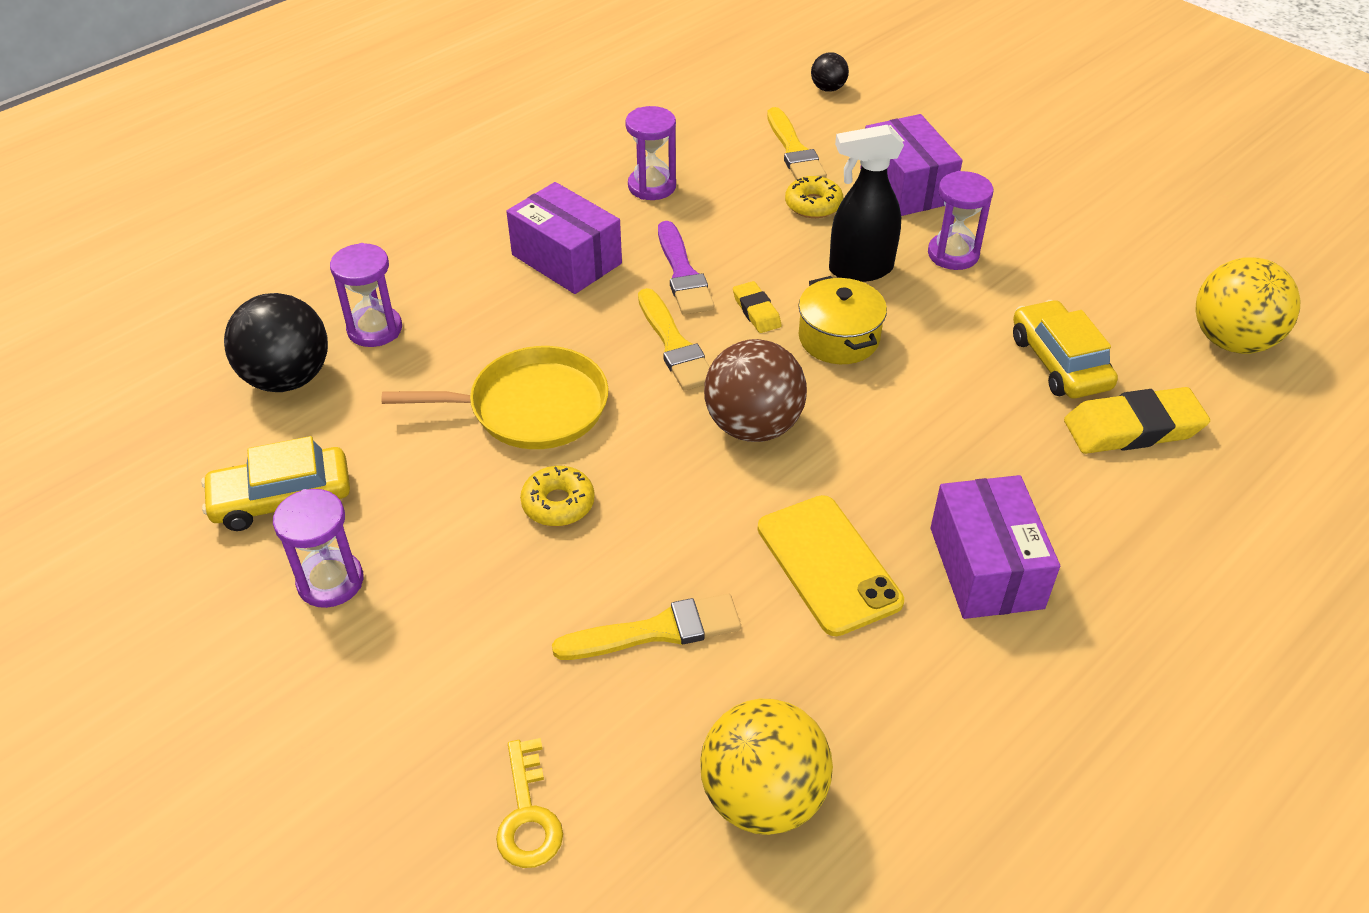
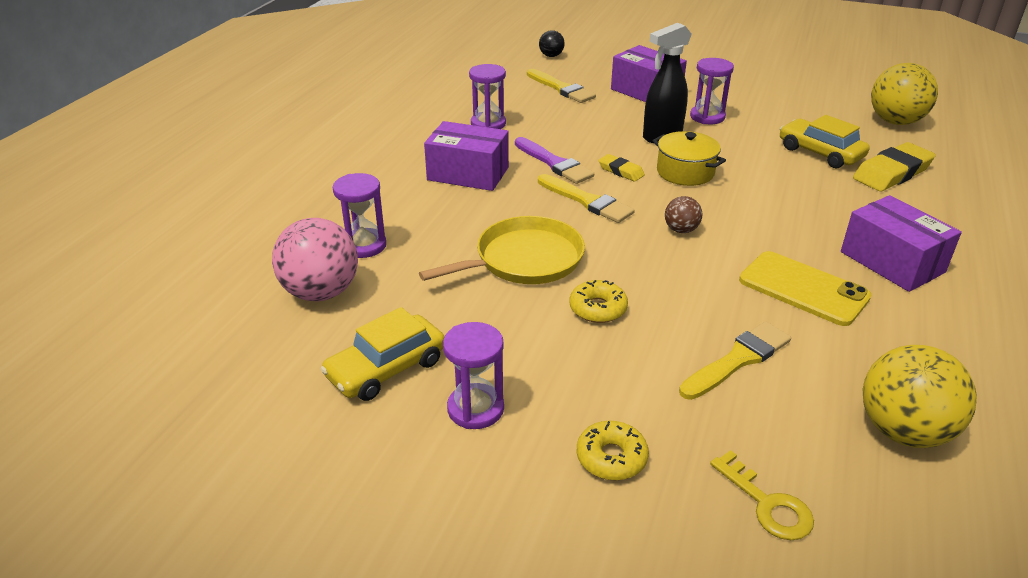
camera: 25 degrees left, 10 degrees down
(288, 378) = (321, 292): black ball -> pink ball
(753, 426) = (681, 230): brown ball -> brown ball, size x0.50
(813, 205) = (600, 111): yellow donut -> yellow donut (611, 458)

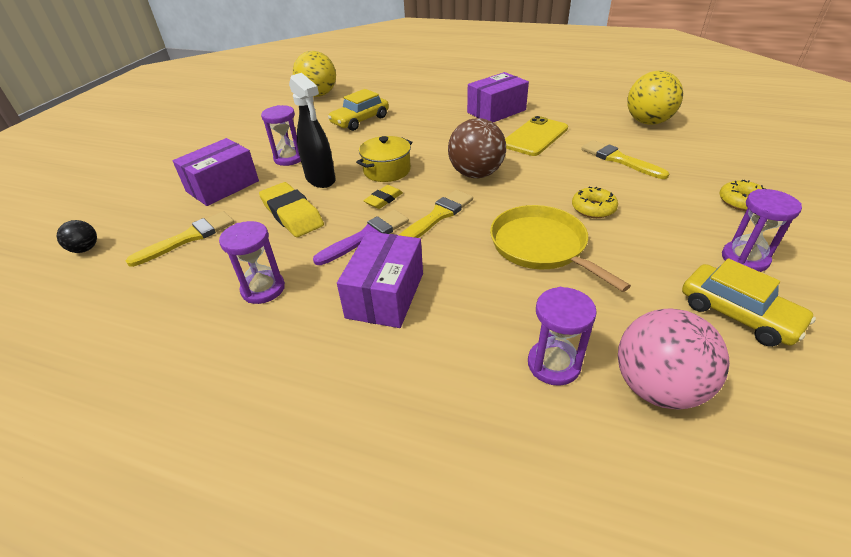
camera: 90 degrees left, 5 degrees up
(681, 230) = (476, 174): brown ball -> brown ball, size x2.00
(766, 504) = (732, 157): yellow key -> none
(892, 173) = (390, 102): yellow eraser -> yellow eraser (292, 214)

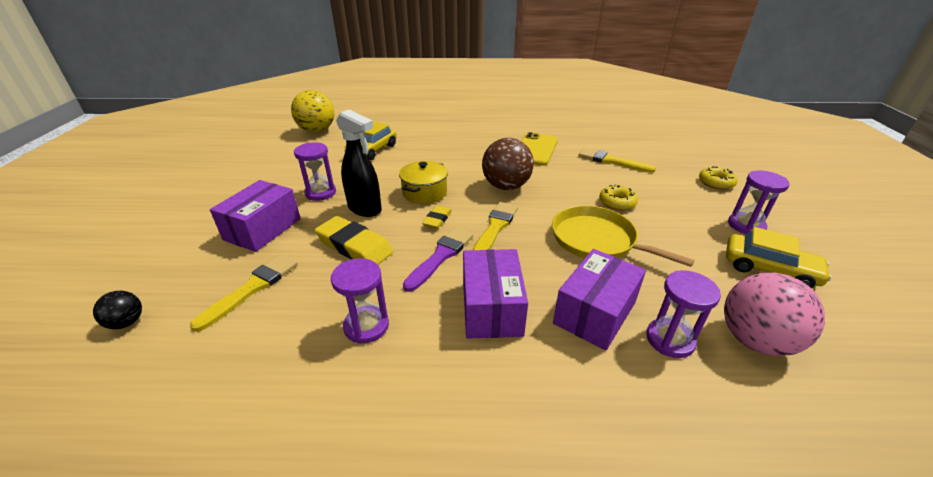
camera: 20 degrees left, 5 degrees down
(496, 111) = (491, 131): purple box -> purple box (594, 313)
(647, 122) = (613, 130): yellow ball -> none

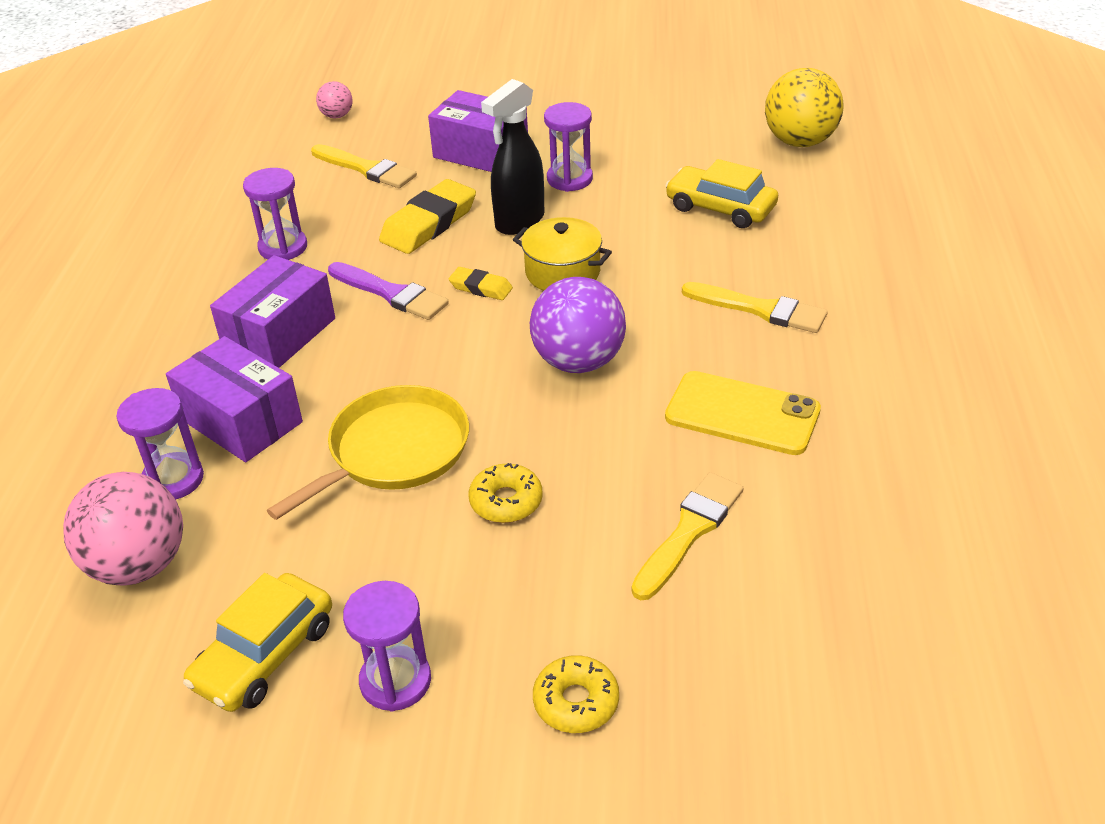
camera: 95 degrees right, 5 degrees up
(127, 322) = (337, 116): black ball -> pink ball
(491, 308) = (279, 334): purple box -> purple box turned 60 degrees counterclockwise
(495, 227) = (449, 344): yellow brush -> yellow brush (760, 309)
(506, 186) = (578, 362): brown ball -> purple ball

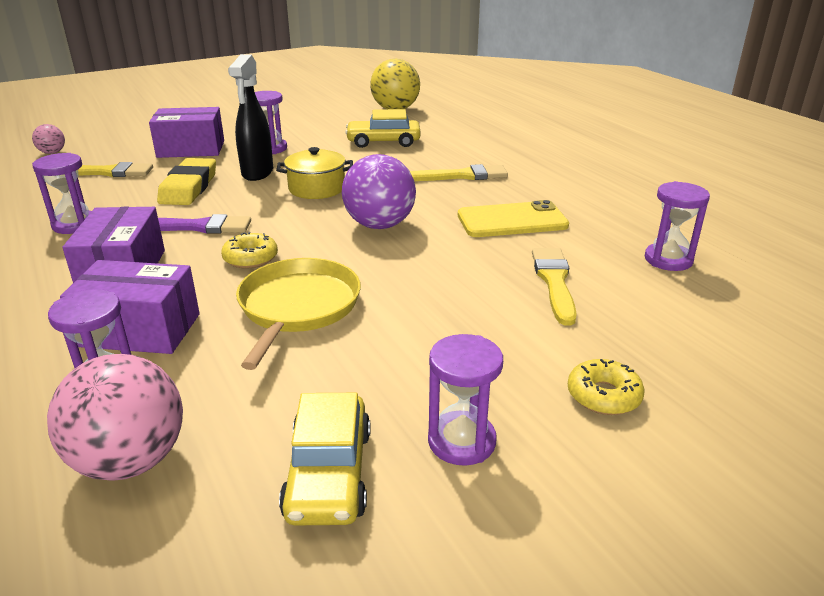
camera: 35 degrees left, 10 degrees down
(481, 287) = (266, 208): yellow eraser -> none
(506, 501) = (416, 307): yellow donut -> yellow donut (250, 258)
(872, 559) = (668, 260): none -> purple hourglass

